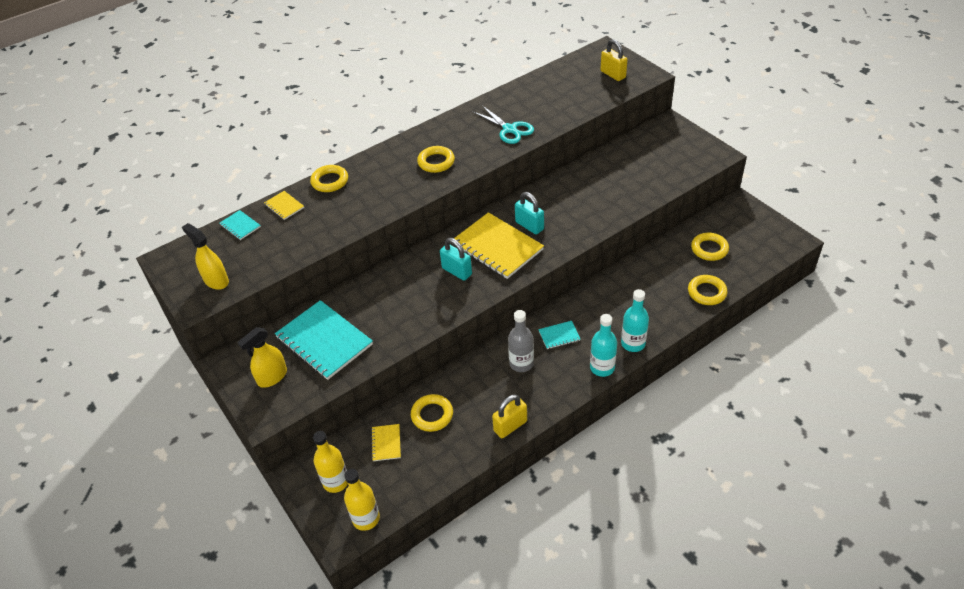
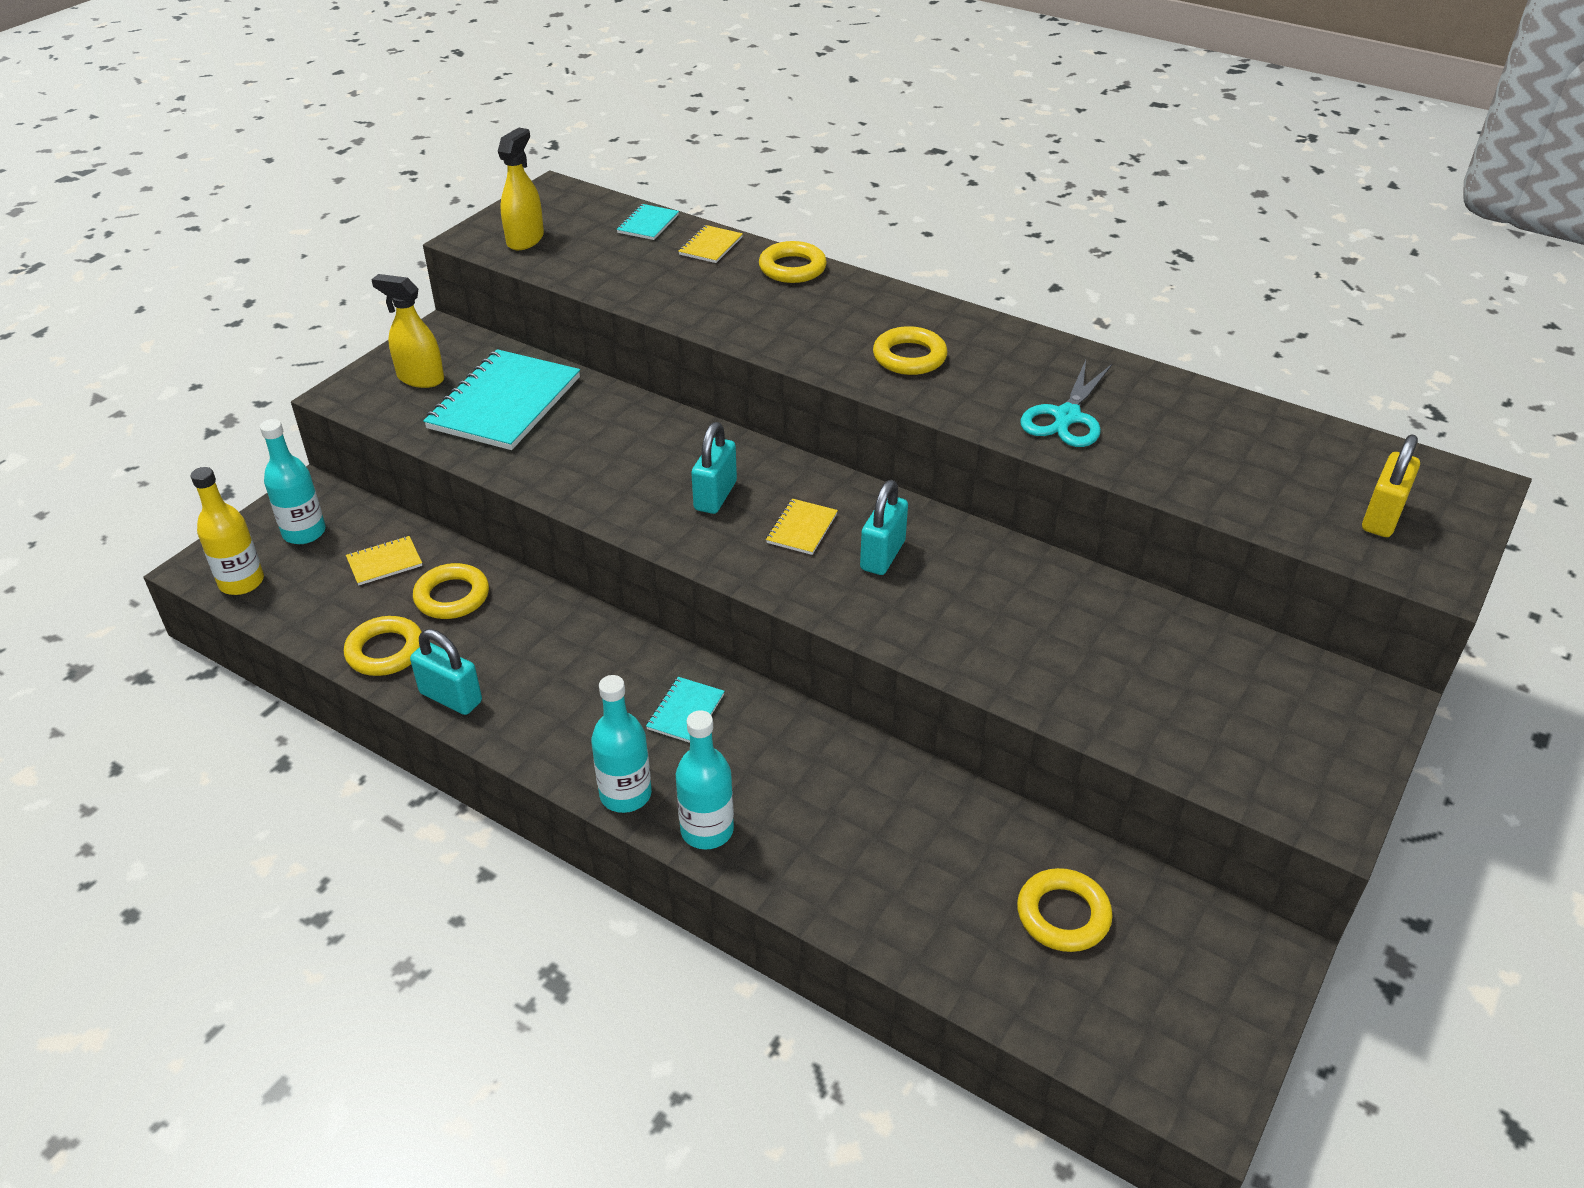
camera: 65 degrees right, 5 degrees down
(336, 481) = (304, 532): yellow bottle -> turquoise bottle
(497, 247) = (802, 528): yellow notebook -> yellow notebook, size x0.45
(510, 426) = (451, 697): yellow padlock -> turquoise padlock
(521, 363) = (598, 676): grey bottle -> none
(559, 335) = (686, 712): turquoise notebook -> turquoise notebook turned 60 degrees clockwise
(707, 292) = (915, 935): yellow ring -> yellow ring (385, 651)

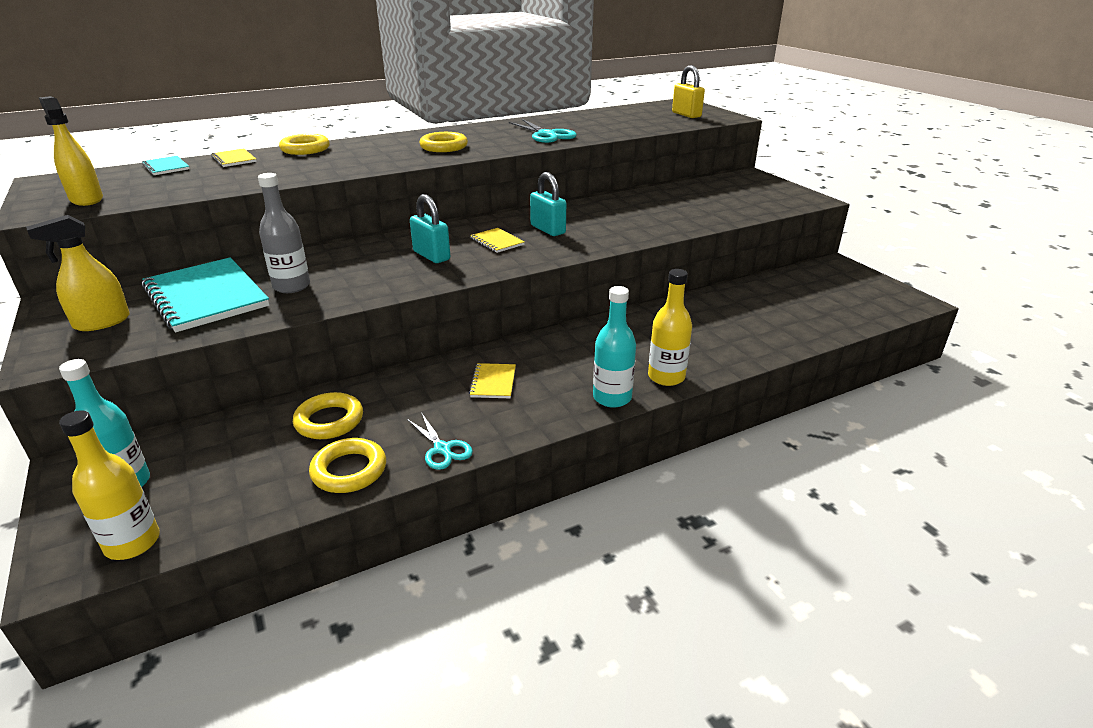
camera: 60 degrees left, 10 degrees down
(384, 562) = (238, 445): yellow notebook -> yellow notebook (493, 382)
(451, 697) = (442, 449): turquoise padlock -> turquoise scissors
(564, 440) = (291, 286): none -> grey bottle
(686, 712) = (559, 357): turquoise notebook -> none
(707, 830) = (666, 377): turquoise bottle -> yellow bottle
(1063, 915) = (792, 298): yellow ring -> none

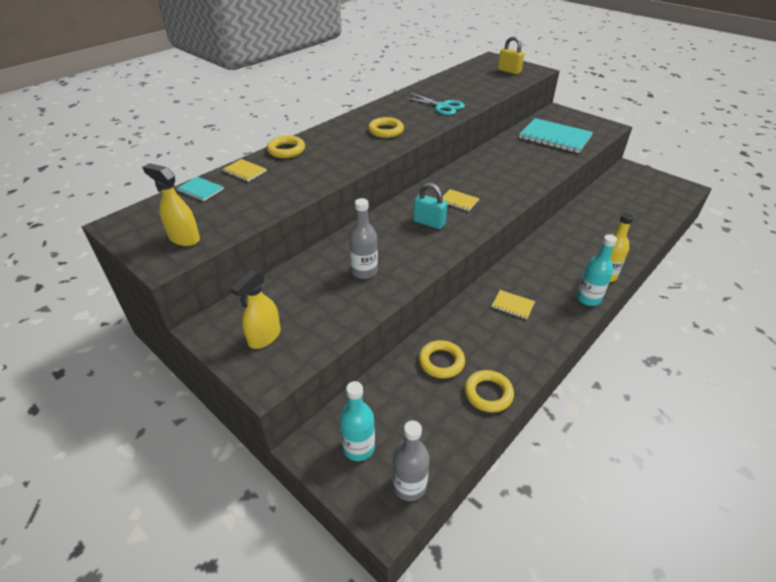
camera: 20 degrees left, 10 degrees up
(132, 543) = (409, 485): yellow bottle -> grey bottle
(206, 297) = (314, 295): turquoise notebook -> turquoise notebook (555, 137)
(442, 449) = (527, 362): turquoise scissors -> none
(493, 382) = (512, 305): yellow notebook -> yellow notebook turned 45 degrees counterclockwise
(547, 229) = (480, 183): turquoise padlock -> none

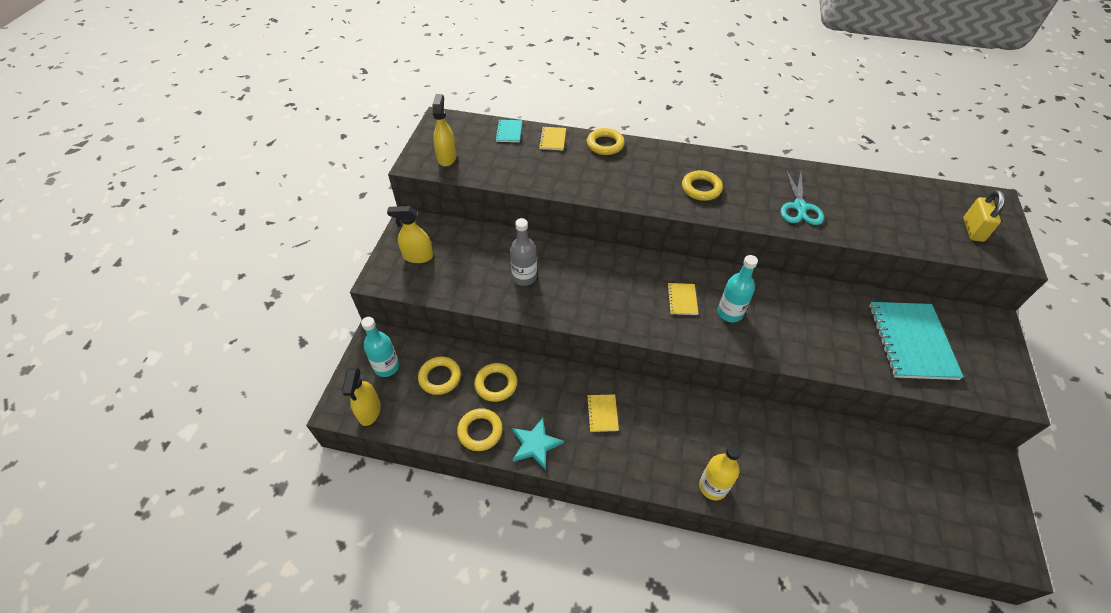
camera: 60 degrees right, 10 degrees up
(405, 403) = (440, 377): none -> yellow ring
(409, 485) = (369, 411): grey bottle -> yellow spray bottle
(429, 223) = (626, 291): turquoise padlock -> none
(522, 359) = (535, 444): none -> turquoise star
(588, 298) = (660, 479): turquoise bottle -> turquoise bottle (730, 313)

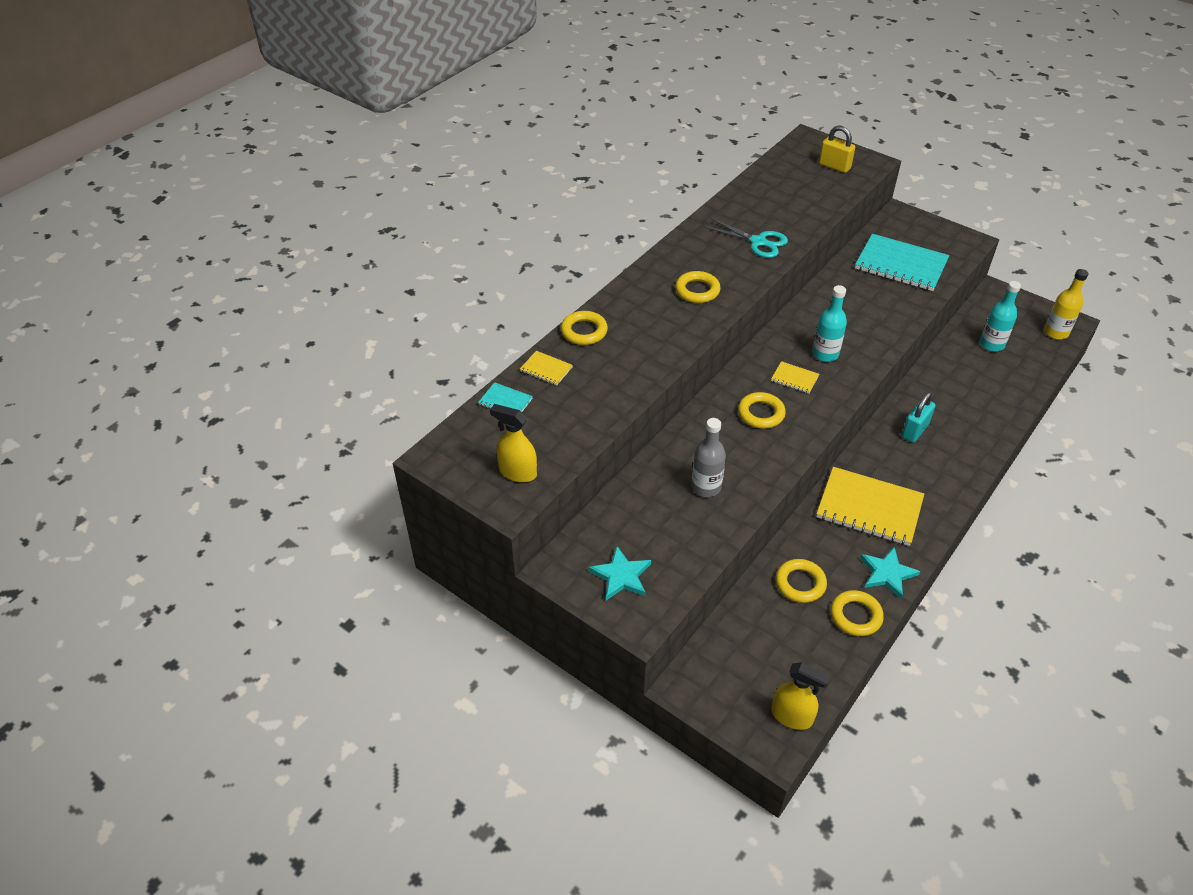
camera: 65 degrees left, 5 degrees down
(386, 367) = (733, 683): turquoise bottle -> turquoise bottle (992, 344)
(418, 256) = (621, 576): yellow spray bottle -> turquoise star
(440, 377) = (770, 633): yellow ring -> yellow ring (761, 413)
(602, 413) = (869, 508): yellow notebook -> yellow notebook, size x2.20
(713, 487) = (971, 461): yellow bottle -> yellow bottle (1056, 332)
(720, 428) = (914, 430): none -> turquoise padlock

